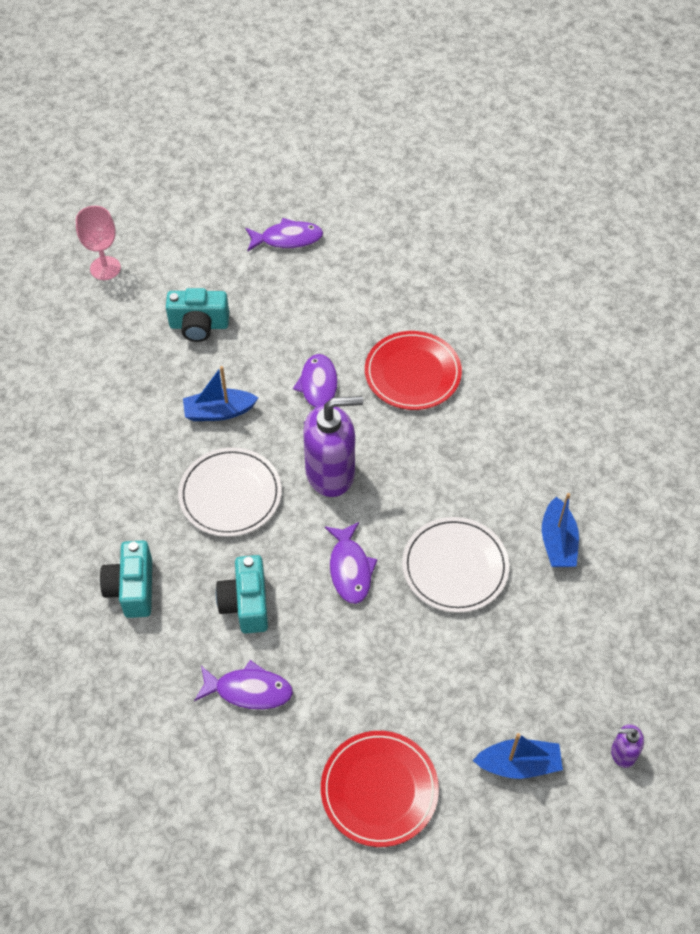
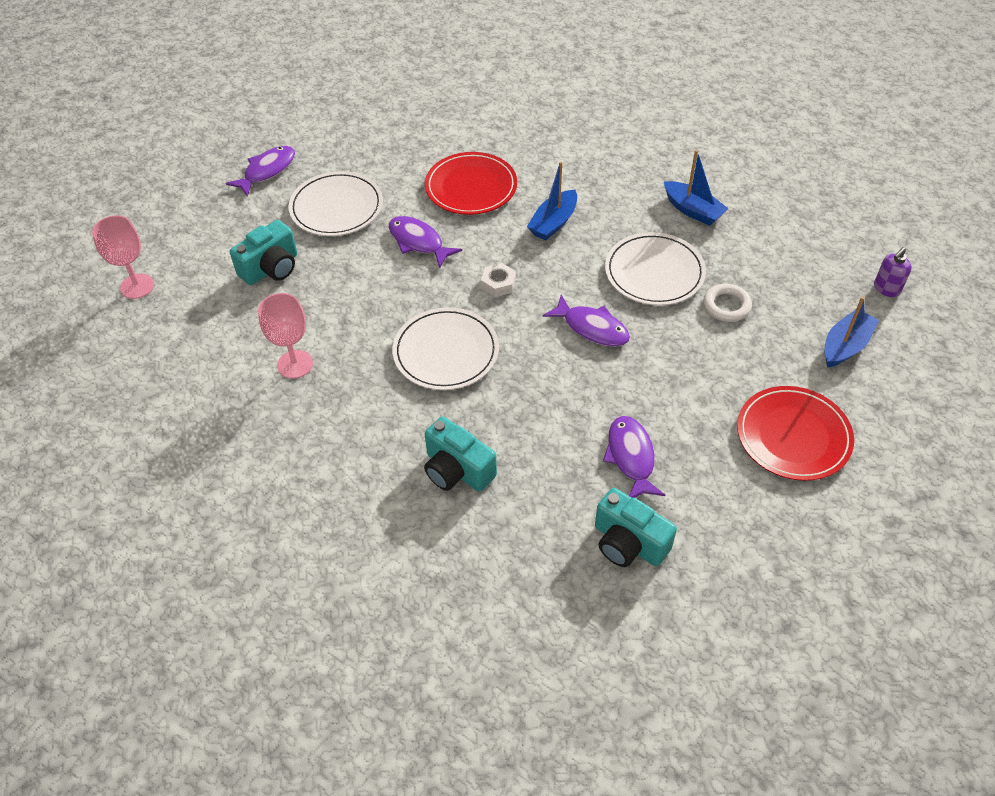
camera: 45 degrees left, 5 degrees down
(129, 415) = (295, 364): none -> pink goblet
(219, 412) = (364, 309): blue boat -> blue boat (553, 223)
(246, 603) = (553, 407): turquoise camera -> turquoise camera (628, 543)
(249, 690) = (631, 457): purple fish -> purple fish turned 60 degrees counterclockwise
(298, 310) = (336, 207): none -> white plate
(331, 473) = (498, 284): purple soap dispenser -> white nut
(472, 645) = (726, 306): none -> white ring

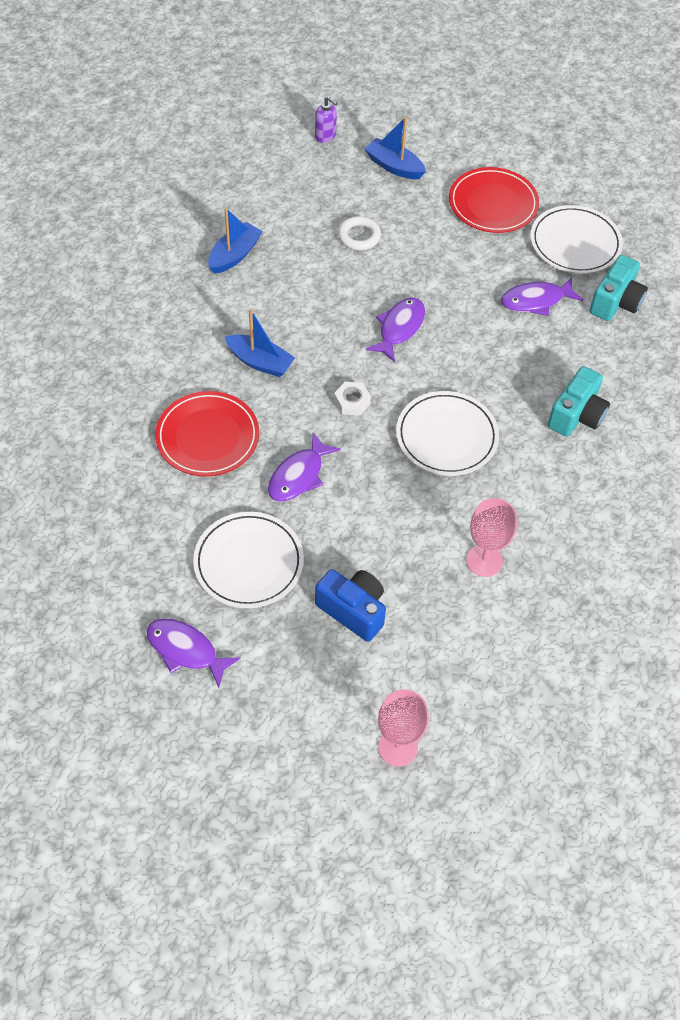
camera: 100 degrees left, 5 degrees up
(271, 268) = (353, 610): turquoise camera -> blue camera
(654, 272) = (323, 284): white plate -> white plate (575, 243)

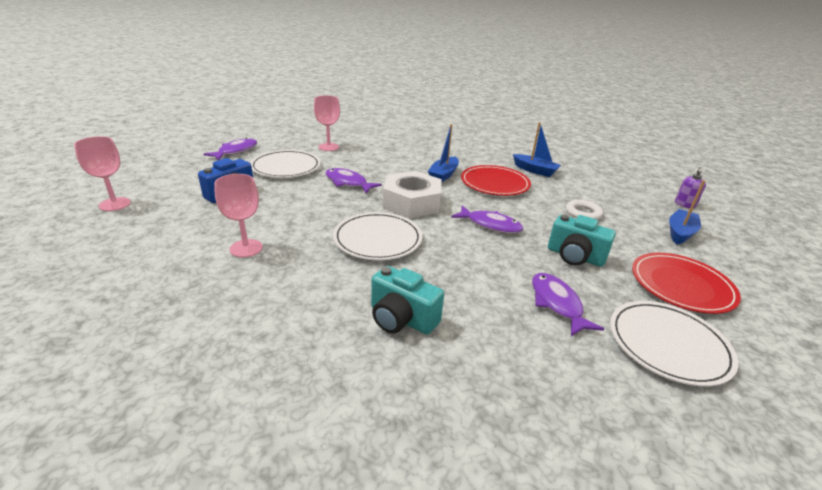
camera: 90 degrees right, 25 degrees down
(156, 514) = (328, 147): none -> pink goblet
(207, 437) = (382, 159): red plate -> red plate (494, 183)
(352, 402) = (412, 202): white nut -> white nut, size x2.29
(616, 302) = (587, 373): turquoise camera -> turquoise camera (575, 256)

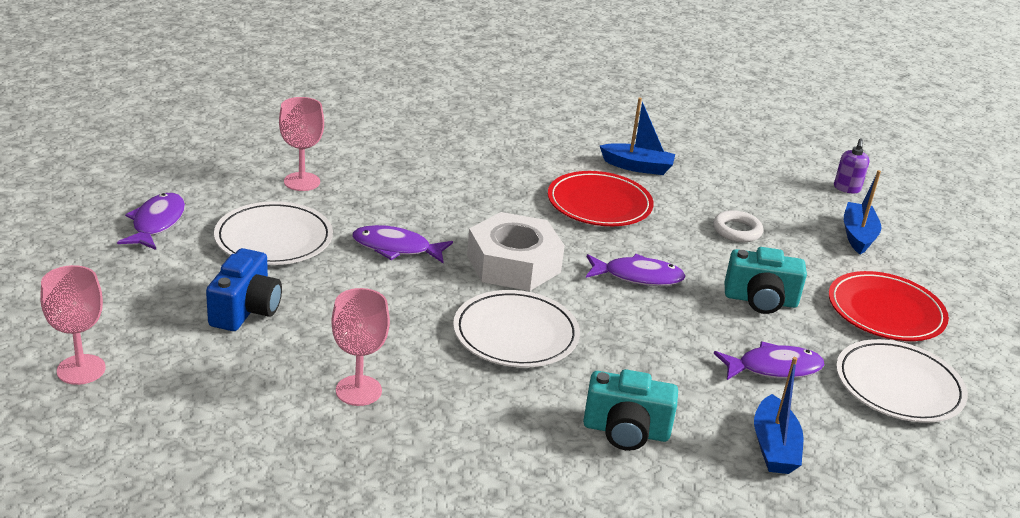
camera: 25 degrees left, 0 degrees up
(443, 175) = (519, 203): blue boat -> blue boat (774, 447)
(557, 304) = (774, 368): purple fish -> purple fish turned 120 degrees clockwise

